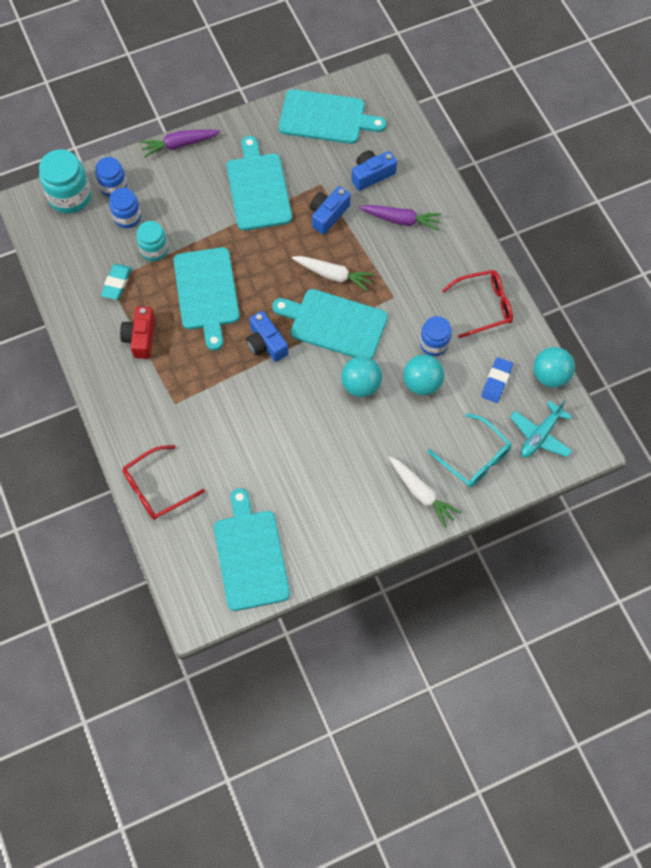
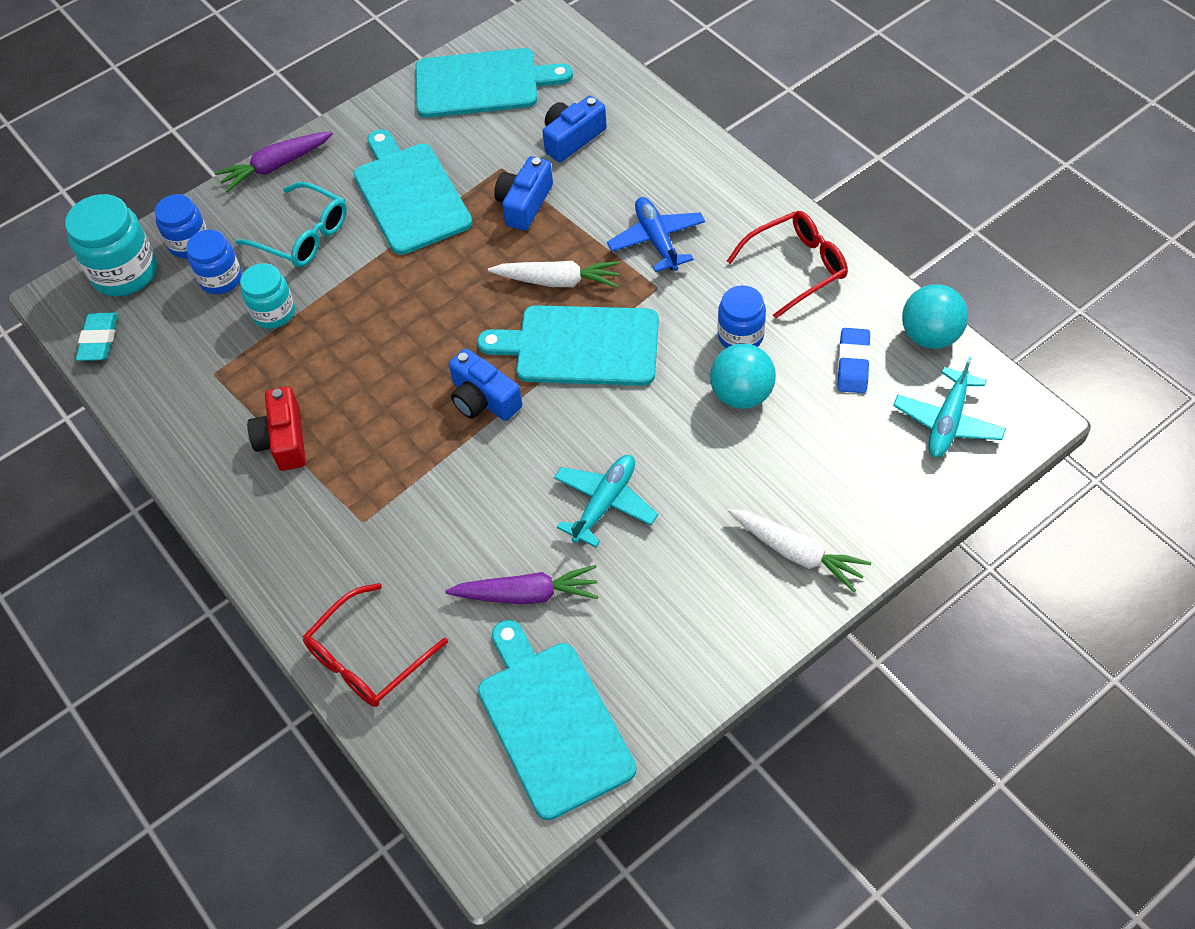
camera: 10 degrees left, 10 degrees down
(116, 283) = (226, 373): turquoise eraser -> turquoise eraser (99, 340)
(206, 292) = (370, 351): turquoise cutting board -> none
(319, 431) = (604, 503): none -> turquoise plane
(361, 385) = (649, 421): turquoise ball -> none
(401, 220) = (634, 185): purple carrot -> purple carrot (527, 594)
(403, 263) = (657, 240): none -> blue plane
(474, 457) = (859, 479): turquoise glasses -> turquoise glasses (302, 235)

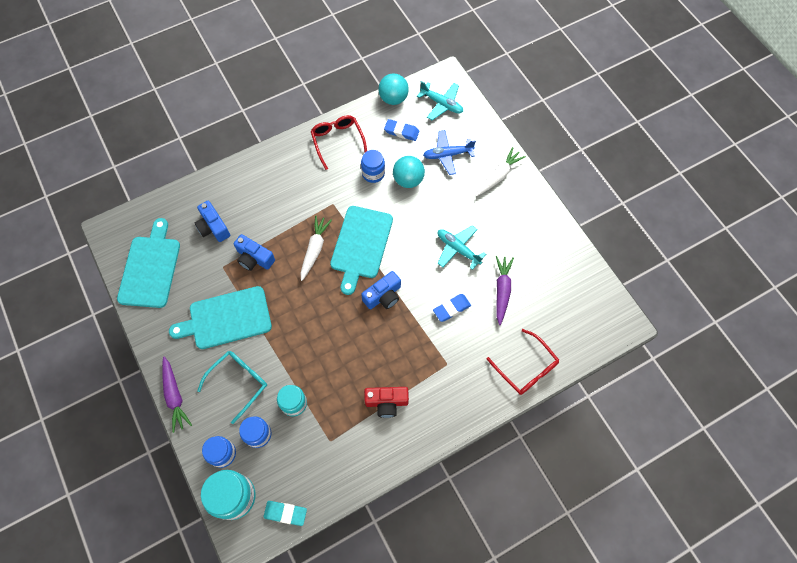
camera: 85 degrees left, 10 degrees up
(474, 512) = (451, 308): none -> blue eraser
(552, 722) = (569, 289): turquoise cutting board -> none
(657, 240) = (301, 198): blue plane -> blue plane (447, 155)

